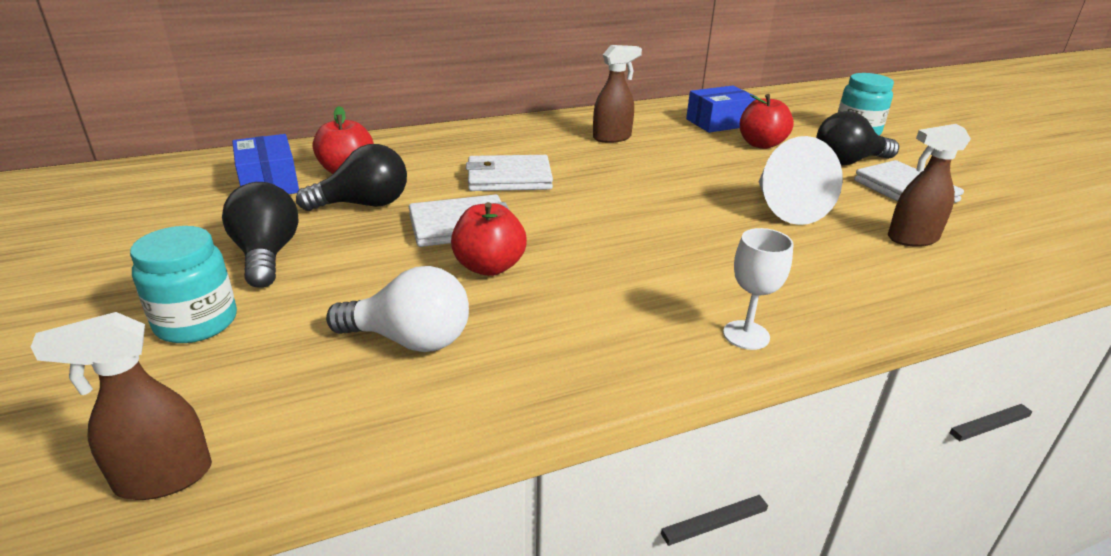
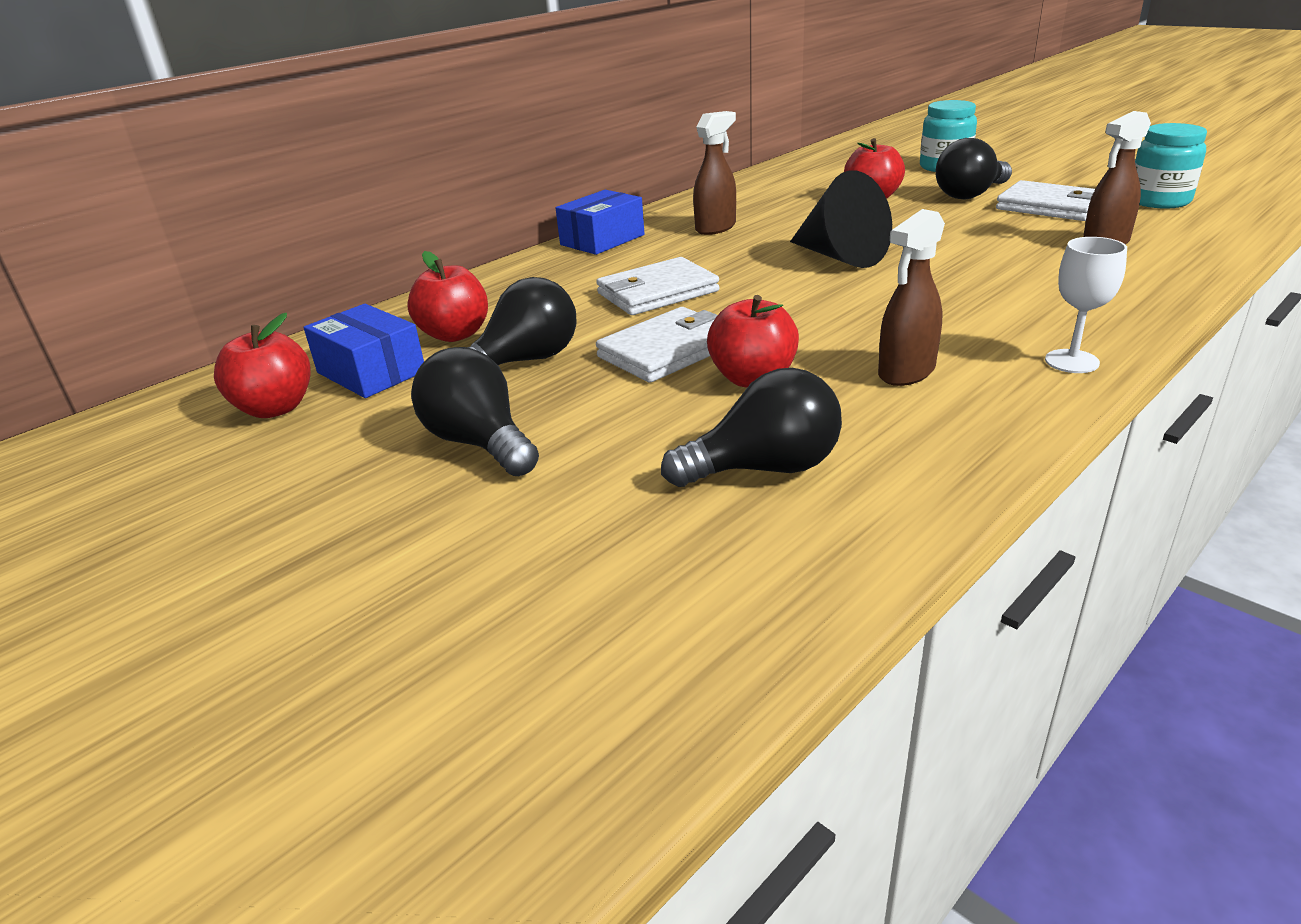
camera: 20 degrees left, 0 degrees up
(163, 478) = (678, 686): brown spray bottle -> brown spray bottle (906, 372)
(191, 191) = (275, 408): none -> red apple
(196, 322) = (491, 533): turquoise jar -> turquoise jar (1158, 201)
(410, 340) = (764, 468): white light bulb -> black light bulb
(675, 187) = (840, 256): none -> black cone
(719, 122) = (805, 189): blue box -> blue box (602, 240)
(786, 207) = (966, 247): white cone -> none

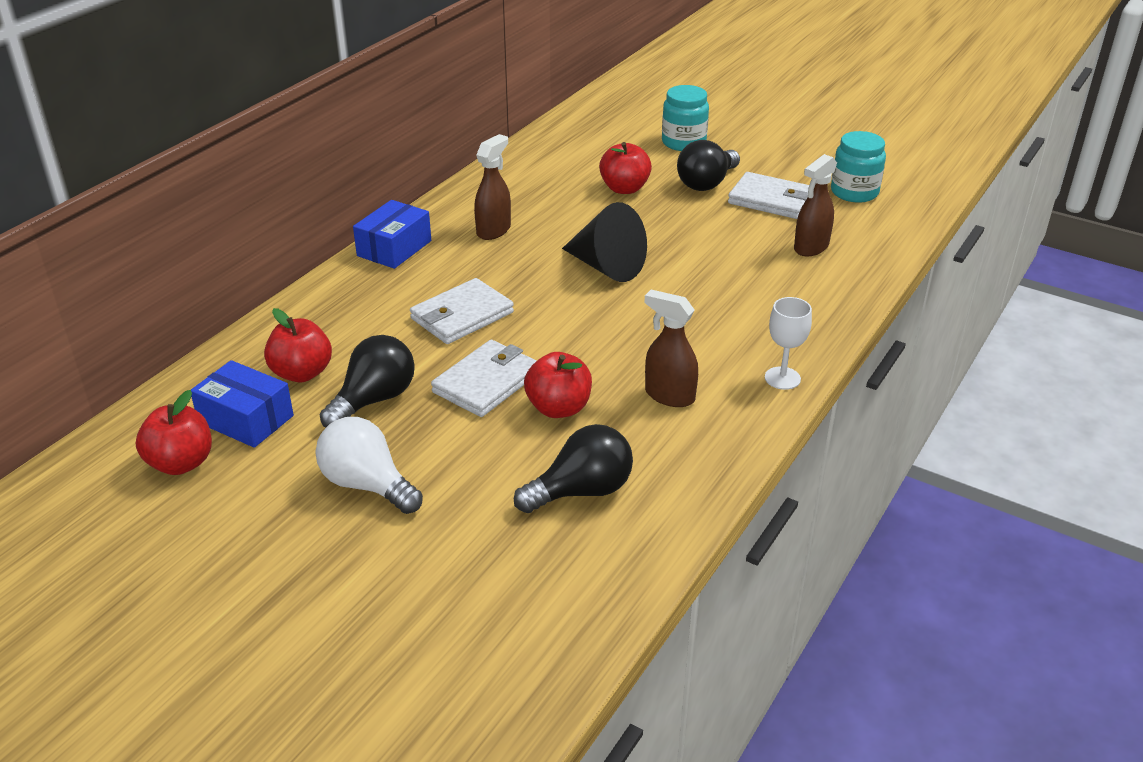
camera: 15 degrees left, 5 degrees up
(479, 443) = (367, 485): black light bulb -> white light bulb
(906, 372) = (669, 395): brown spray bottle -> brown spray bottle turned 90 degrees clockwise

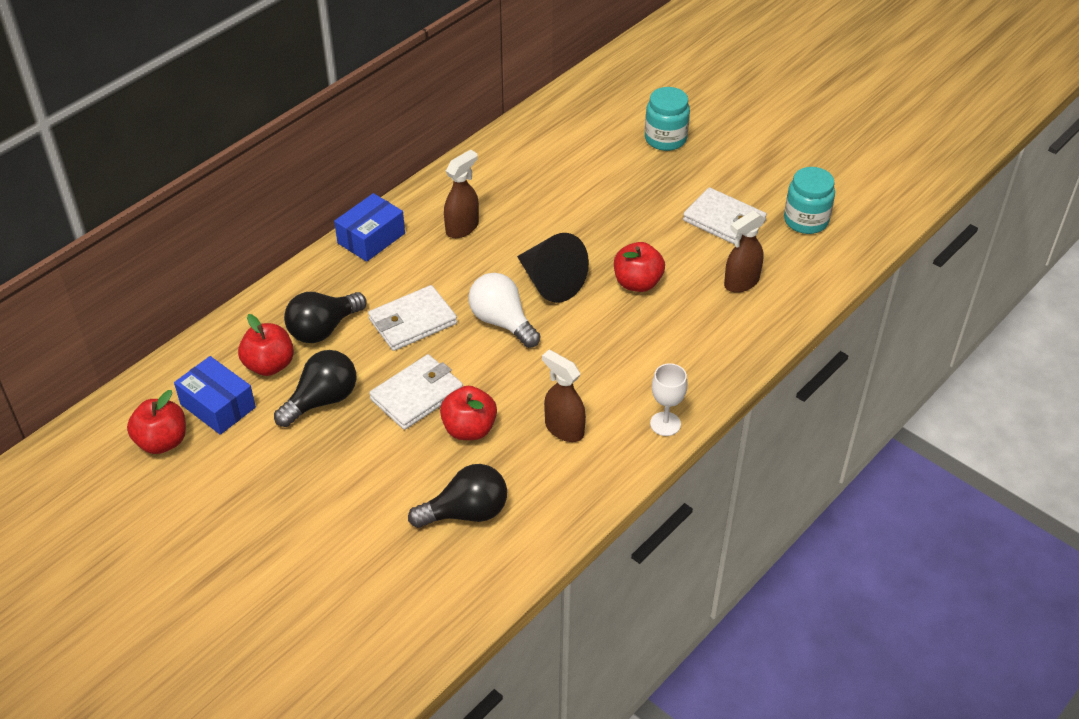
camera: 10 degrees right, 10 degrees up
(367, 485) = (301, 482): white light bulb -> white light bulb (502, 322)
(624, 189) = (593, 191): red apple -> red apple (637, 283)
(706, 183) = (671, 193): black light bulb -> black light bulb (323, 329)

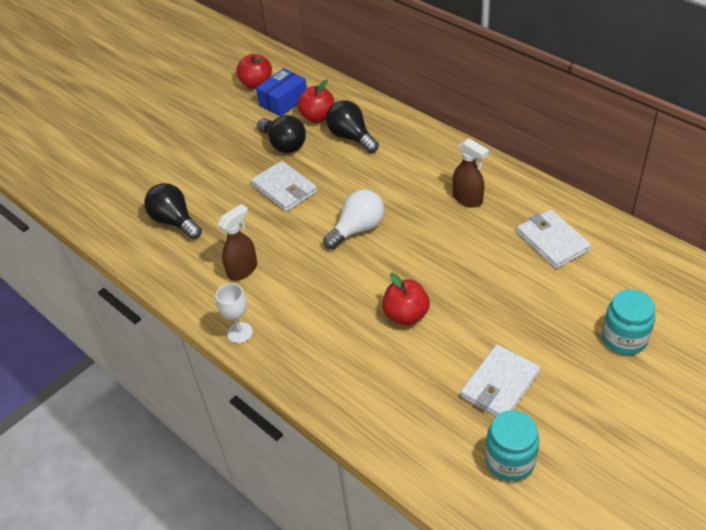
camera: 95 degrees right, 0 degrees up
(371, 238) = (449, 150): blue box -> none
(412, 321) = (358, 180): white wallet -> white wallet (552, 241)
(466, 512) = (175, 221): black light bulb -> black light bulb turned 150 degrees clockwise
(469, 429) = (249, 218): red apple -> none
(551, 282) = (404, 256): black cone -> none
(741, 282) = (410, 395): brown spray bottle -> none

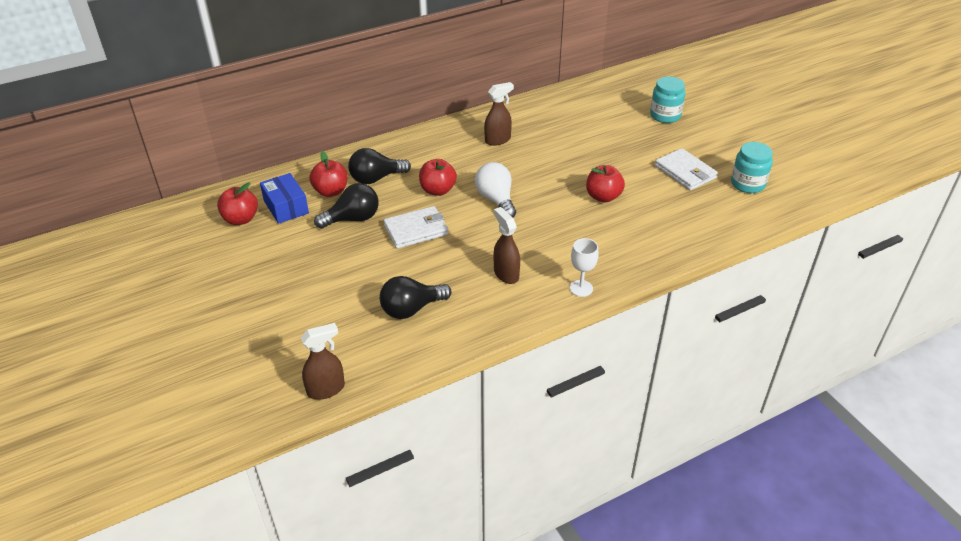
camera: 75 degrees left, 5 degrees down
(71, 205) = (326, 389): none -> brown spray bottle
(353, 183) = (438, 190): none -> red apple
(552, 241) = (565, 117): white wallet -> none

